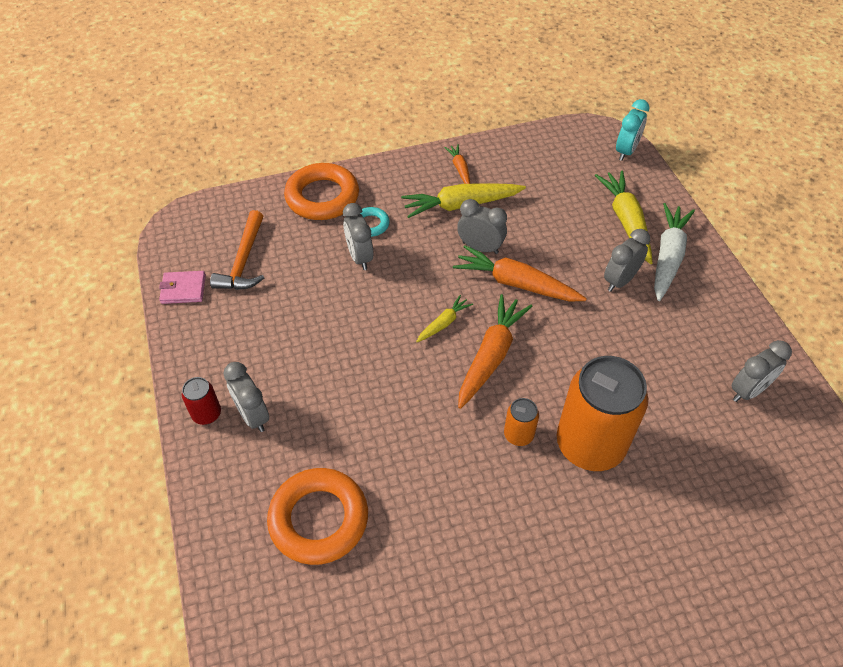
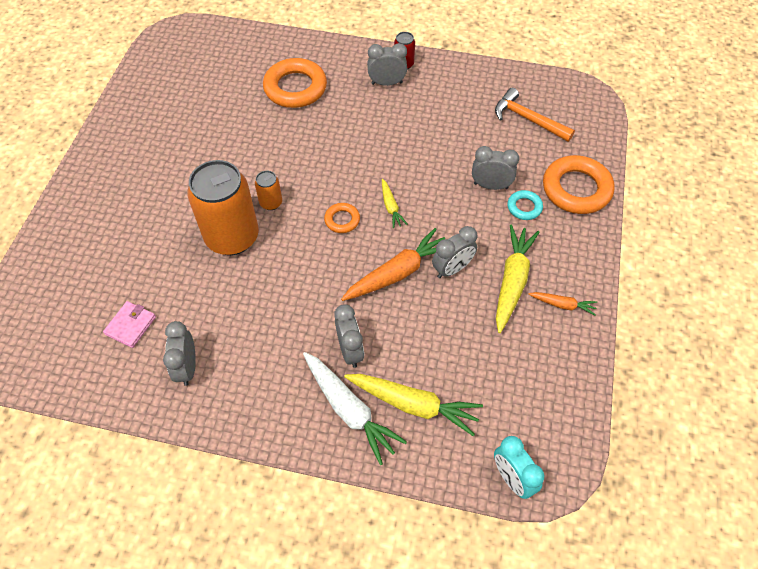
camera: 120 degrees right, 5 degrees up
(183, 289) = (518, 81): pink wallet -> pink wallet (130, 325)
(491, 356) = (342, 220): orange carrot -> orange ring

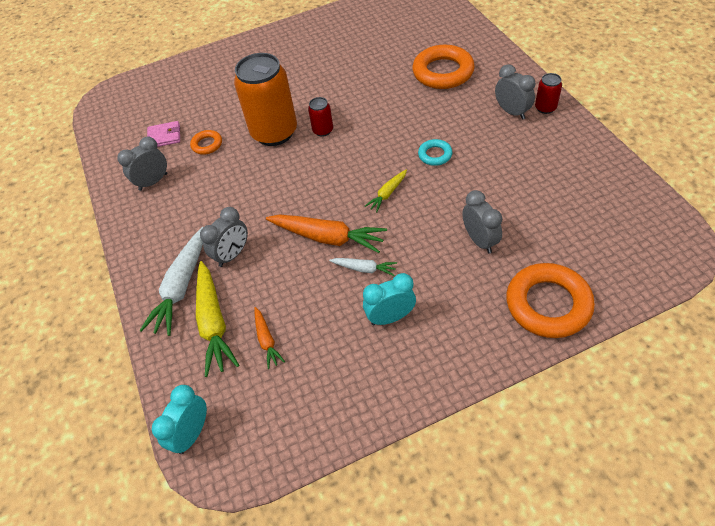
camera: 60 degrees right, 5 degrees down
(271, 203) = (323, 130): orange can -> red can
(342, 220) = (346, 175): orange ring -> orange ring (207, 144)
(452, 269) = (364, 269): grey clock -> white carrot
(512, 281) = (390, 317): yellow carrot -> turquoise clock
(524, 207) = (482, 278): turquoise ring -> turquoise ring (435, 155)
(527, 119) = (589, 219): orange hammer -> none
(562, 305) = (400, 370): orange carrot -> orange carrot (267, 340)

